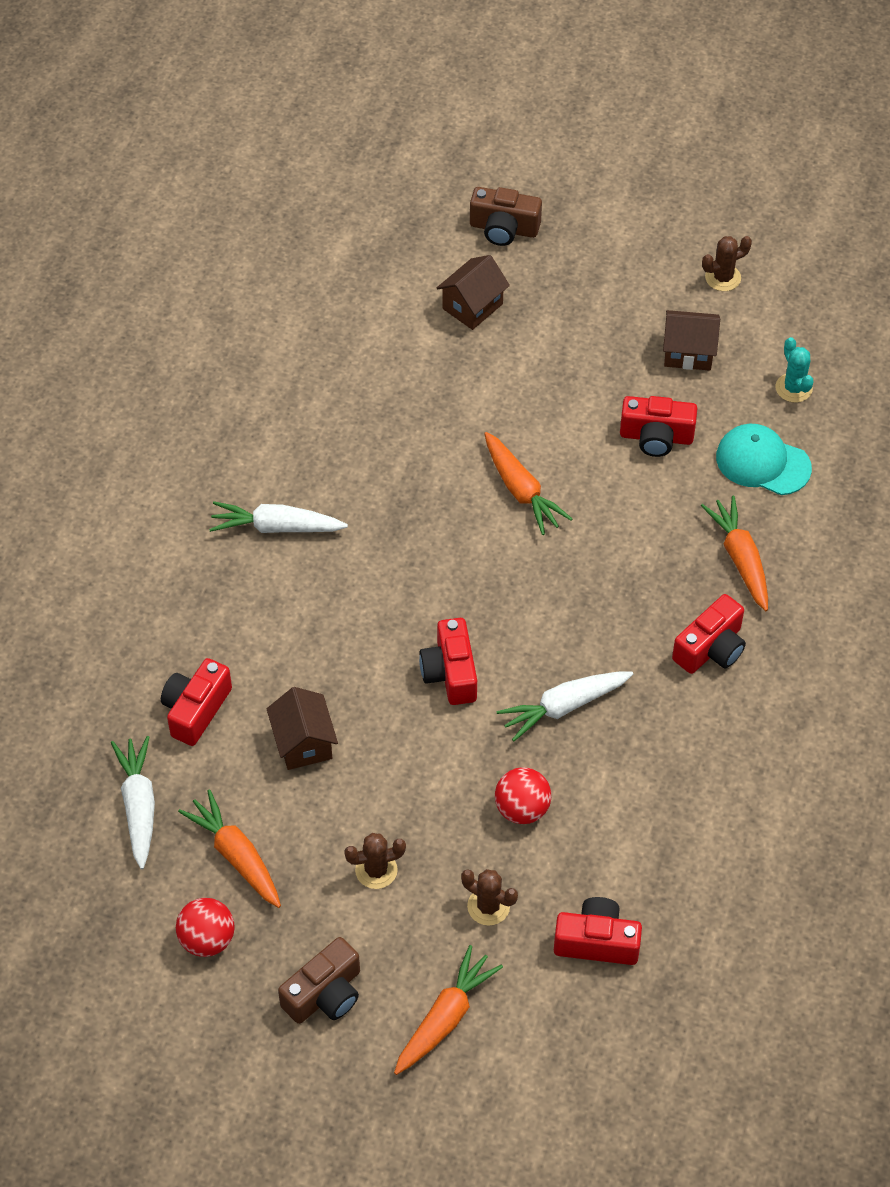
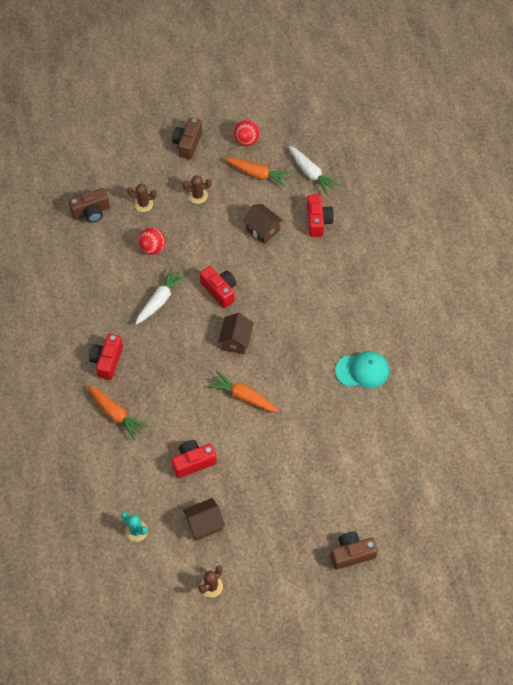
camera: 150 degrees right, 5 degrees up
(276, 527) = (345, 318): white carrot -> none
(376, 870) = (198, 196): brown cactus -> brown cactus turned 45 degrees clockwise
(445, 1017) = (135, 157): orange carrot -> none
(472, 306) = (335, 492): brown house -> brown house (236, 340)
(597, 942) = (91, 212): red camera -> brown camera
(762, 462) = (131, 475): turquoise cap -> turquoise cap (362, 371)

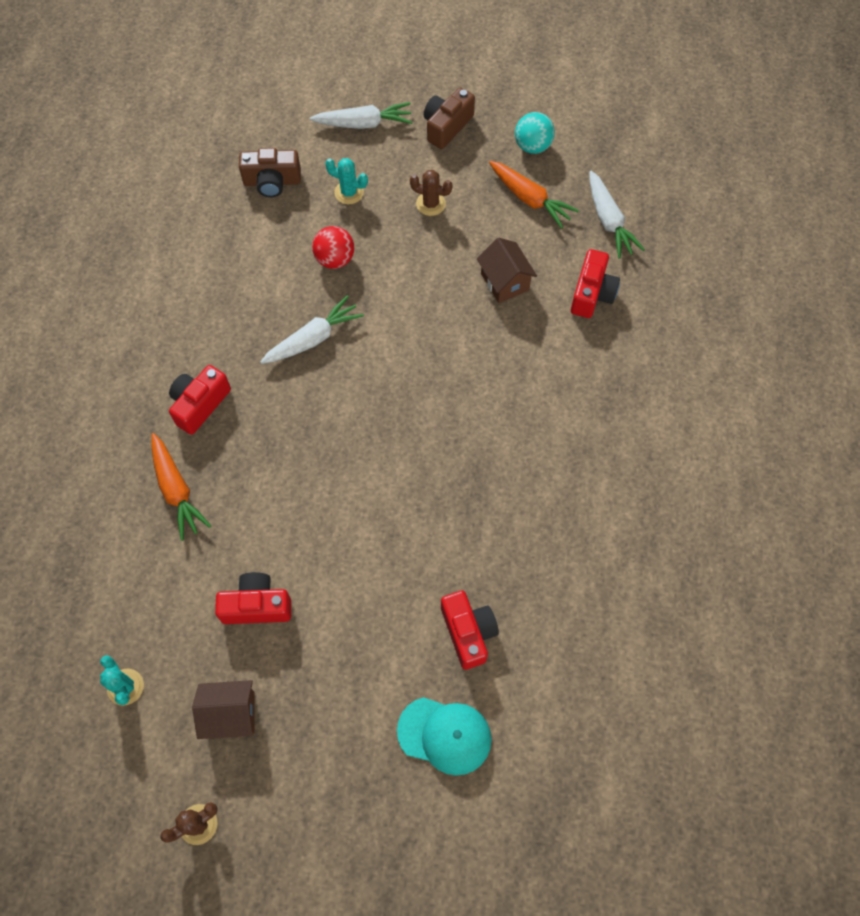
camera: 20 degrees right, 5 degrees up
(134, 157) = (364, 123): none -> white carrot
(143, 204) = (349, 192): brown cactus -> turquoise cactus
(219, 290) = (405, 352): red camera -> red camera (468, 632)
(236, 340) = (398, 436): brown house -> none
(243, 396) = (374, 526): orange carrot -> none
(246, 140) = (532, 146): red ball -> turquoise ball
(352, 554) = (440, 854): brown camera -> none
(362, 371) = (573, 549): turquoise cap -> turquoise cap (444, 735)

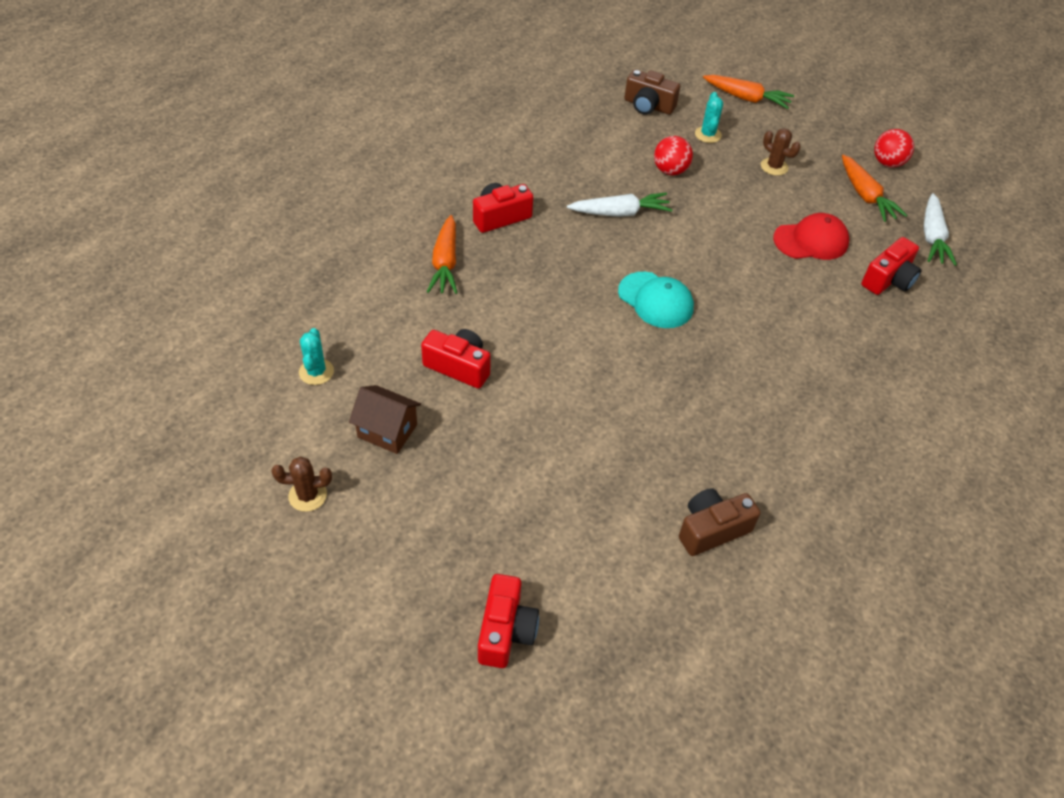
camera: 25 degrees right, 15 degrees down
(349, 192) = (708, 135): turquoise cactus -> turquoise cactus turned 45 degrees clockwise
(364, 123) = (747, 98): white carrot -> orange carrot
(444, 735) = (563, 537): turquoise cap -> turquoise cap (655, 300)
(447, 126) = (817, 124): brown camera -> brown camera (712, 529)
(468, 632) = (631, 470): red camera -> red camera (505, 631)
(505, 282) = (811, 241): brown house -> red cap
(532, 146) = (887, 163): turquoise ball -> red ball

